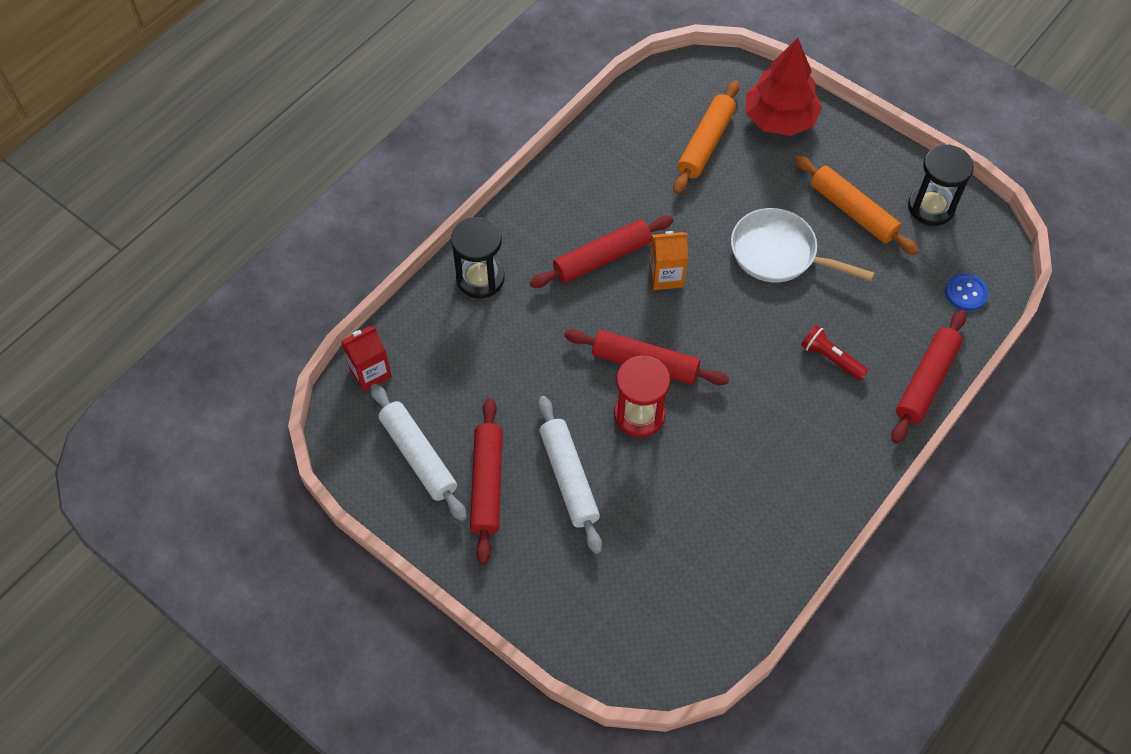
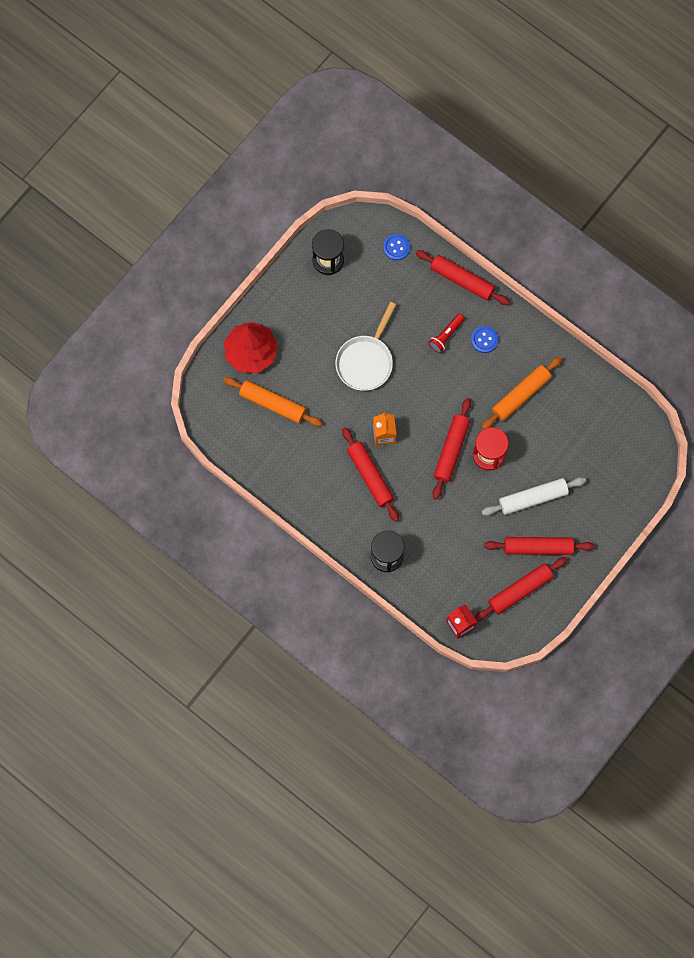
camera: 90 degrees left, 15 degrees up
(418, 456) = (520, 590): white rolling pin -> red rolling pin
(830, 412) = (484, 340): none -> blue button
(852, 211) = (331, 311): orange rolling pin -> orange rolling pin (521, 395)

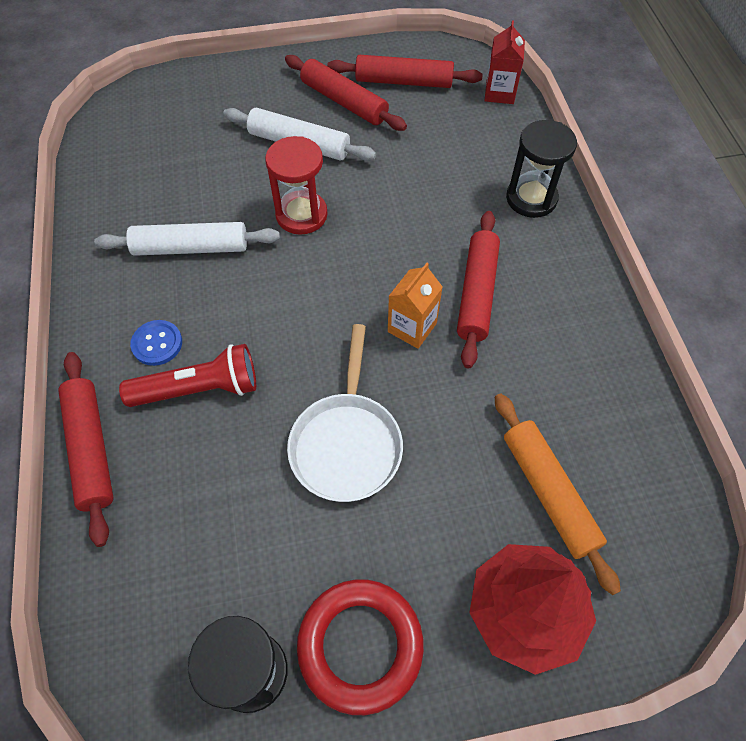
camera: 140 degrees left, 15 degrees down
(299, 296) = (360, 645): none -> red ring
(366, 361) = (347, 443): white pan -> white pan turned 120 degrees clockwise
(396, 247) = (122, 590): blue button -> none
(446, 335) = (199, 389): red flashlight -> red flashlight, size x1.53
(451, 450) = (341, 249): red rolling pin -> none
(521, 395) = (191, 247): orange rolling pin -> white rolling pin

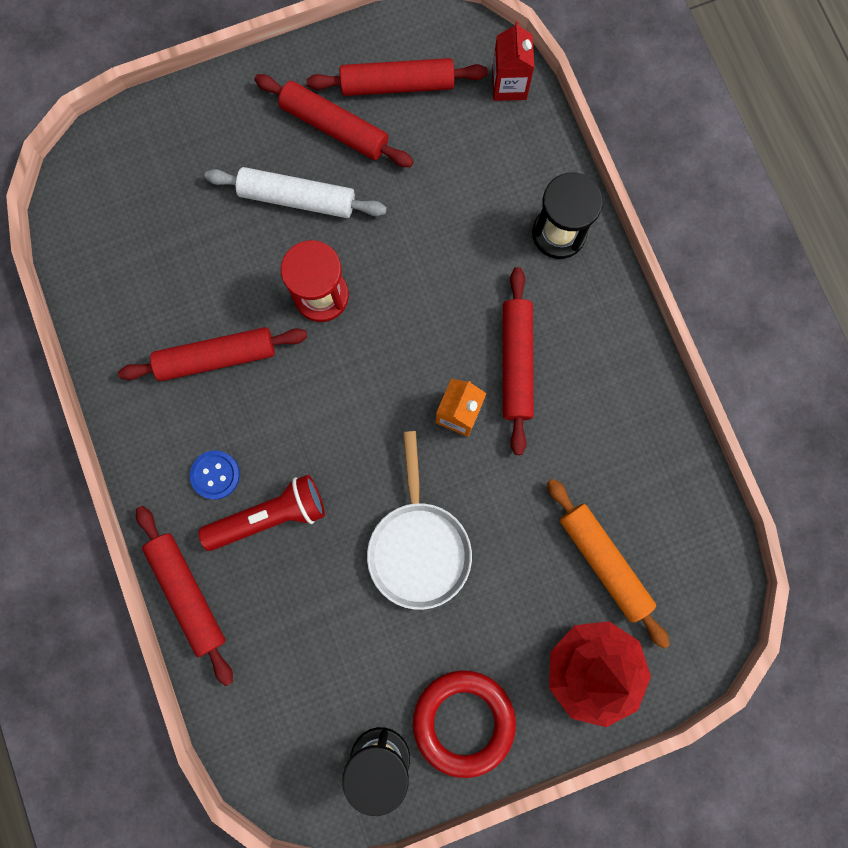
camera: 10 degrees left, 20 degrees up
(191, 247) = (217, 357): white rolling pin -> red rolling pin

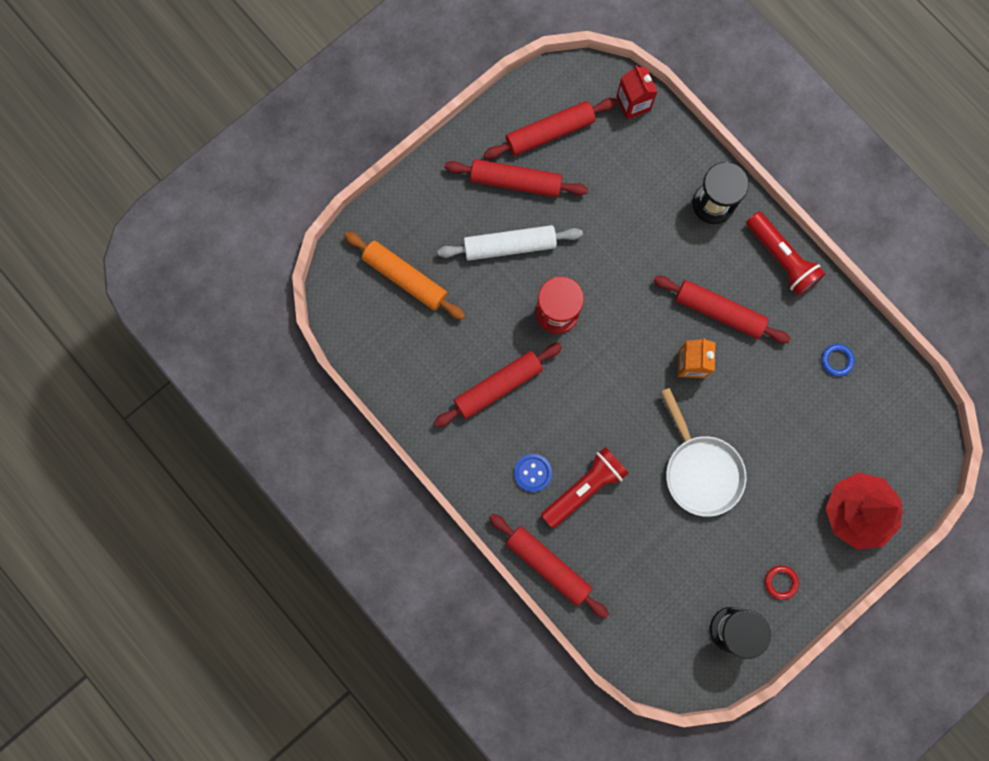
camera: 20 degrees left, 0 degrees up
(463, 721) = (780, 582): red ring -> red ring, size x0.44
(516, 363) = (719, 311): red rolling pin -> red rolling pin turned 45 degrees counterclockwise
(603, 562) = (836, 433): orange rolling pin -> orange rolling pin (405, 278)
(616, 327) = (781, 258): none -> red flashlight
(637, 473) = (837, 360): none -> blue ring

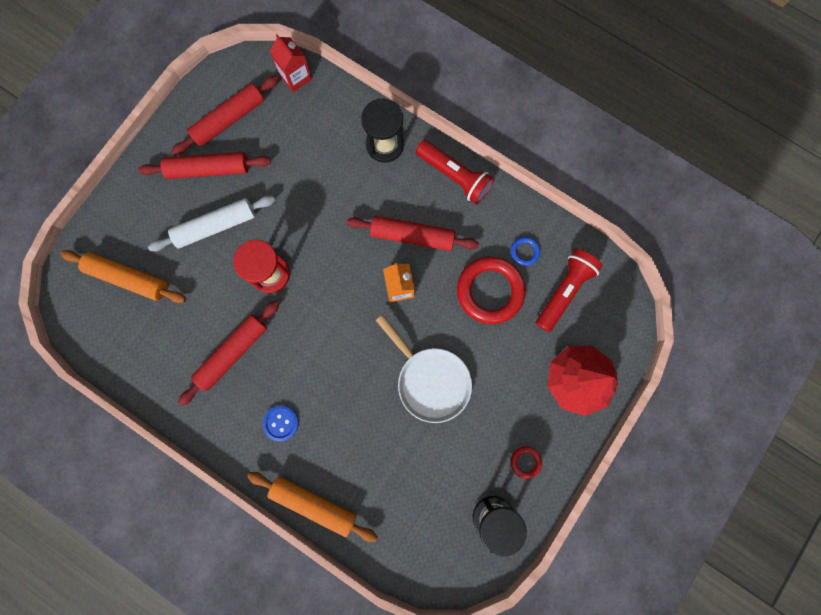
camera: 15 degrees left, 0 degrees up
(548, 565) = (314, 504): red rolling pin -> orange rolling pin
(584, 488) = (330, 424): red flashlight -> red flashlight (564, 291)
(788, 393) = (490, 291): none -> red ring

